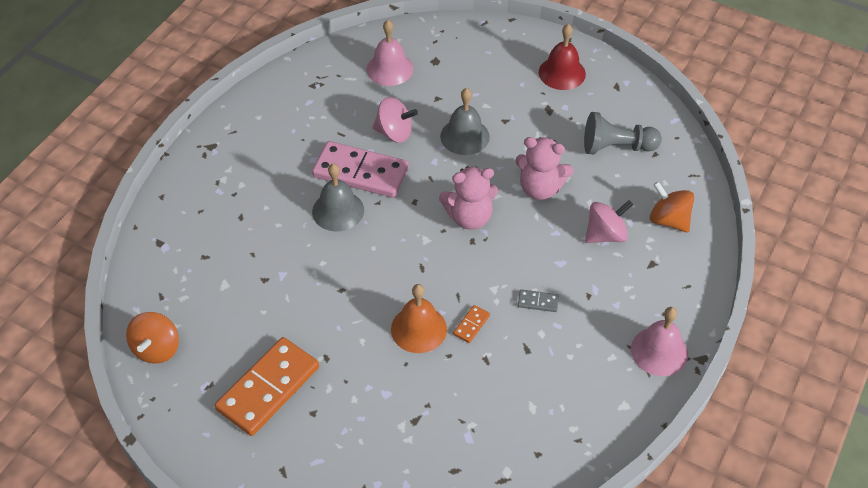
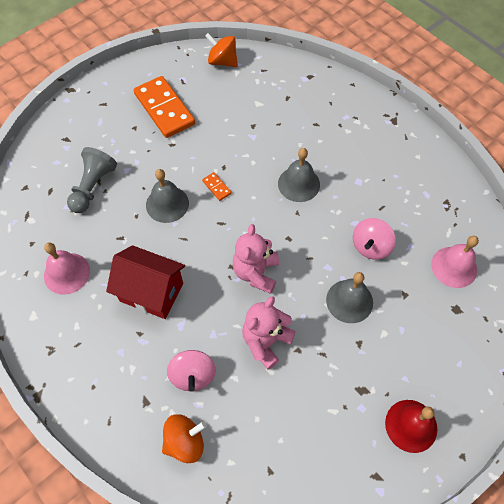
camera: 110 degrees right, 10 degrees up
(361, 172) = (333, 209): pink domino -> none
(418, 329) = (167, 204): orange bell -> grey bell
(471, 325) = (154, 238): orange domino -> orange domino (217, 187)
(538, 302) = (151, 292): grey domino -> red house
(616, 147) = (291, 435): grey pawn -> grey pawn (93, 187)
(659, 351) = (61, 364): pink bell -> pink bell (67, 273)

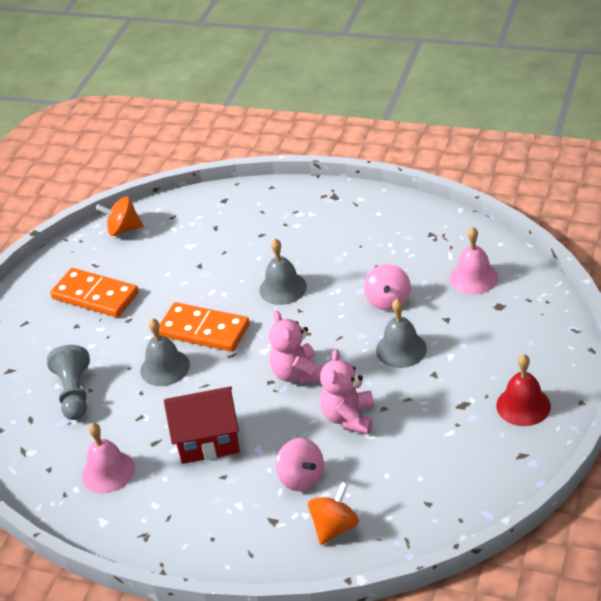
camera: 25 degrees left, 20 degrees down
(217, 187) = (204, 330): orange domino -> orange domino, size x2.43

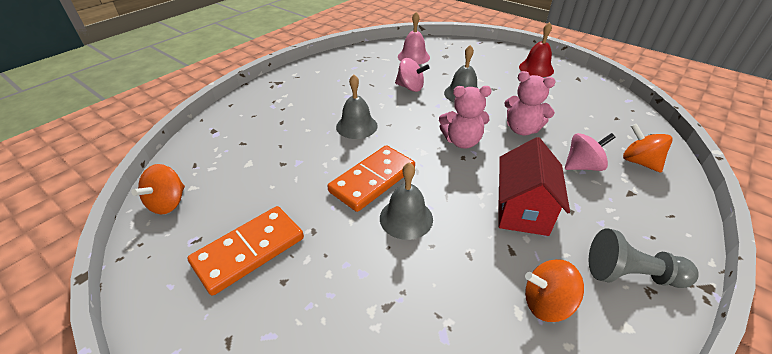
camera: 75 degrees left, 0 degrees up
(74, 393) = (400, 309): grey pawn -> grey pawn (630, 274)
(108, 472) = (546, 303): pink bell -> orange spinning top

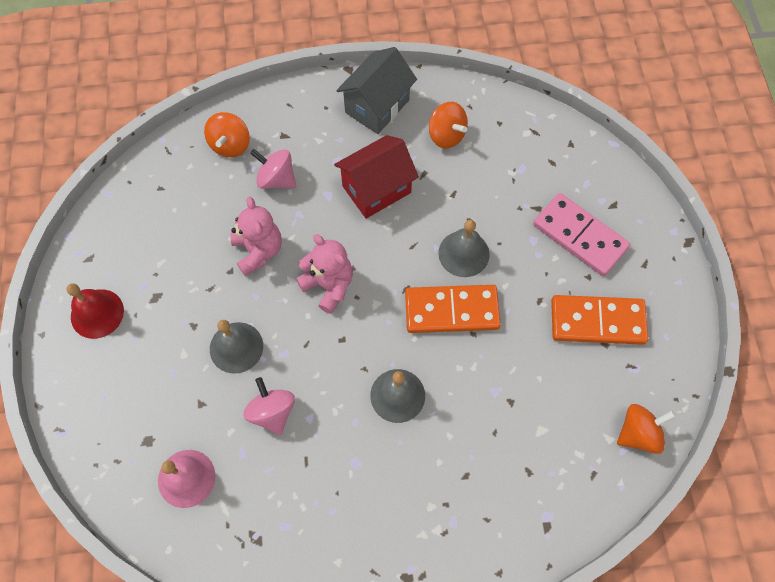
camera: 135 degrees left, 25 degrees up
(321, 313) = (580, 236): none -> pink domino
(630, 274) = (377, 106): grey pawn -> grey house

